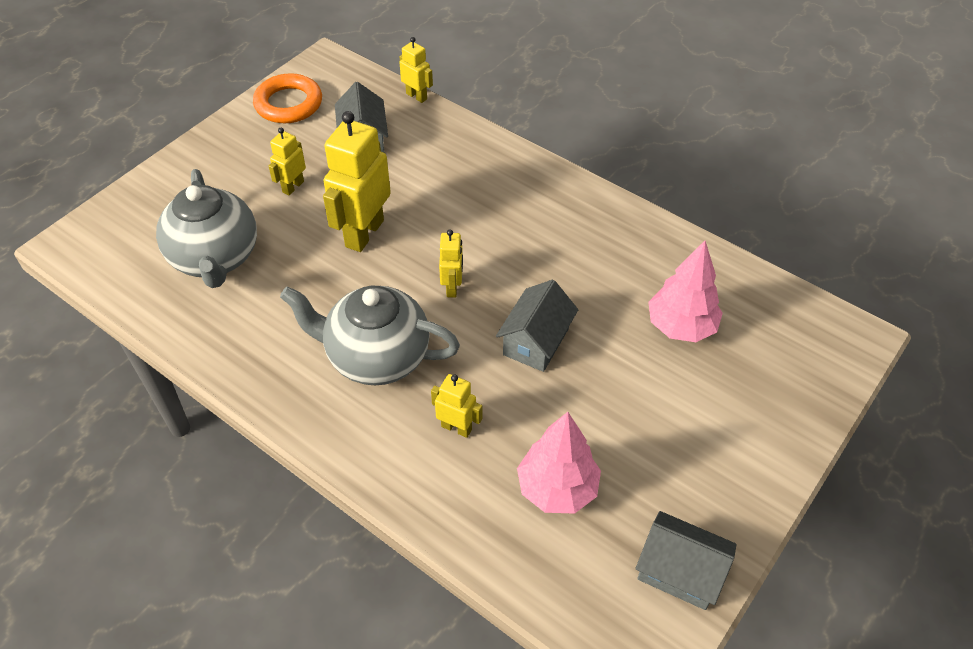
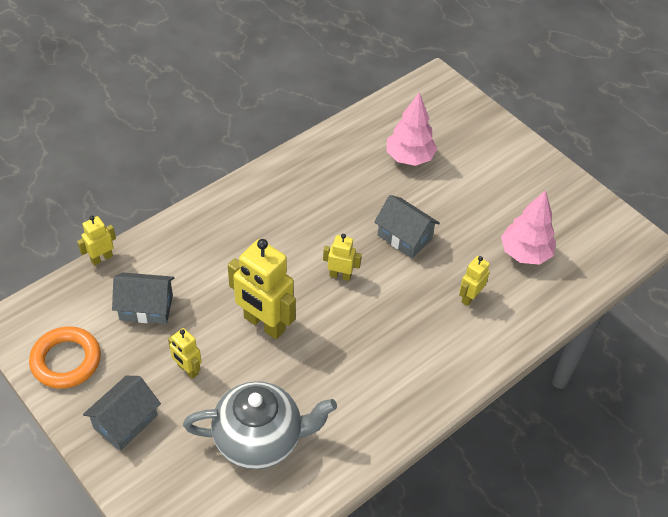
camera: 80 degrees left, 0 degrees up
(376, 357) = (397, 335): grey teapot -> none
(679, 571) = (587, 210): grey house -> grey house (125, 422)

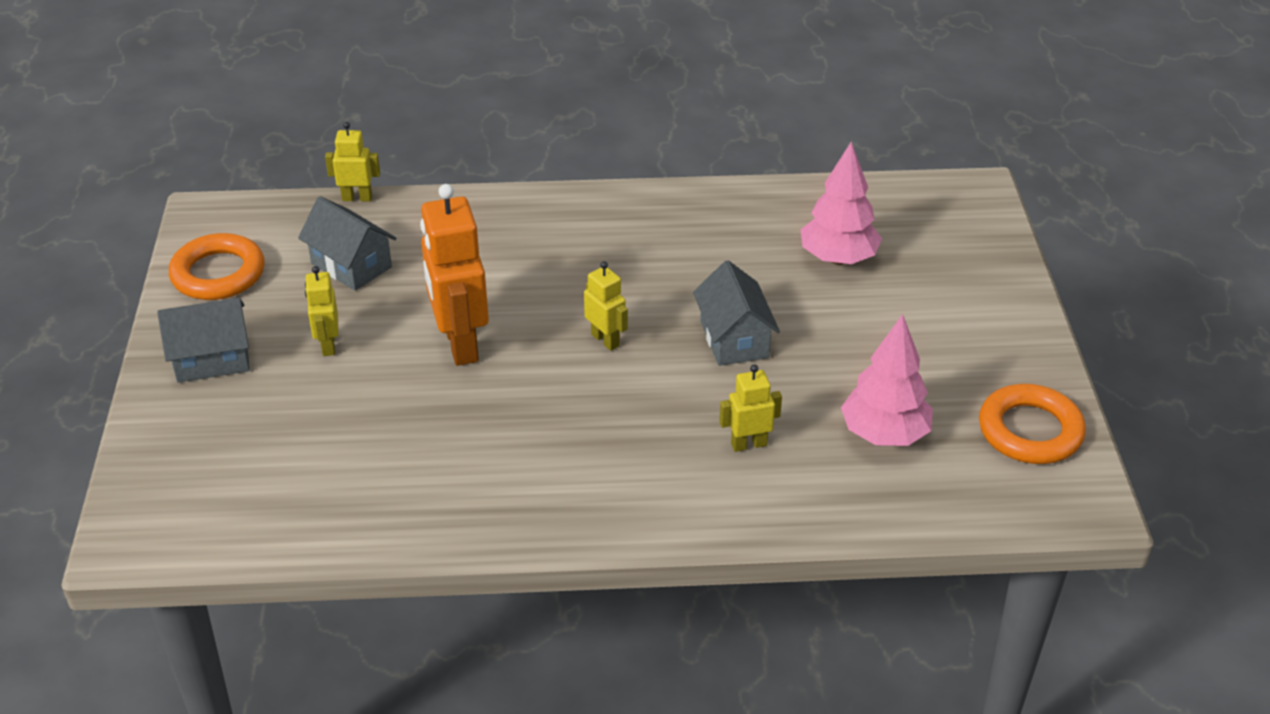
camera: 40 degrees right, 10 degrees down
(259, 439) = (328, 452): grey teapot -> none
(264, 324) = (460, 344): yellow robot -> orange robot
(584, 213) = (1030, 431): none -> orange ring

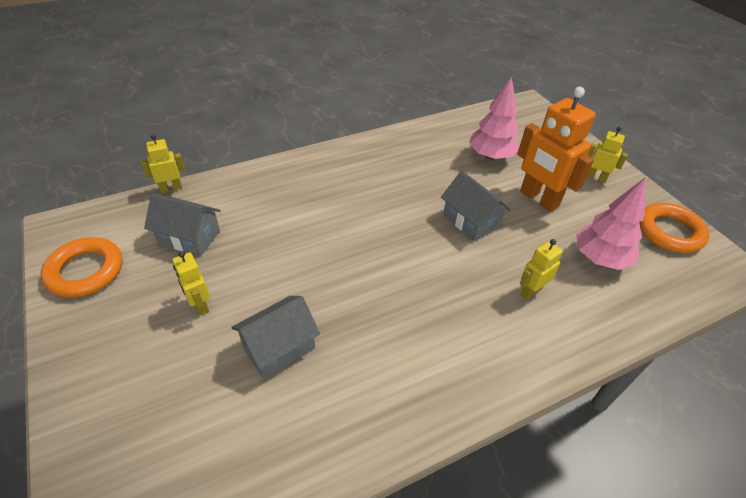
camera: 25 degrees left, 5 degrees up
(212, 359) = (107, 346): grey house -> grey house (279, 347)
(460, 344) = (299, 275): orange robot -> orange robot (538, 199)
(605, 340) = (394, 244): yellow robot -> yellow robot (596, 178)

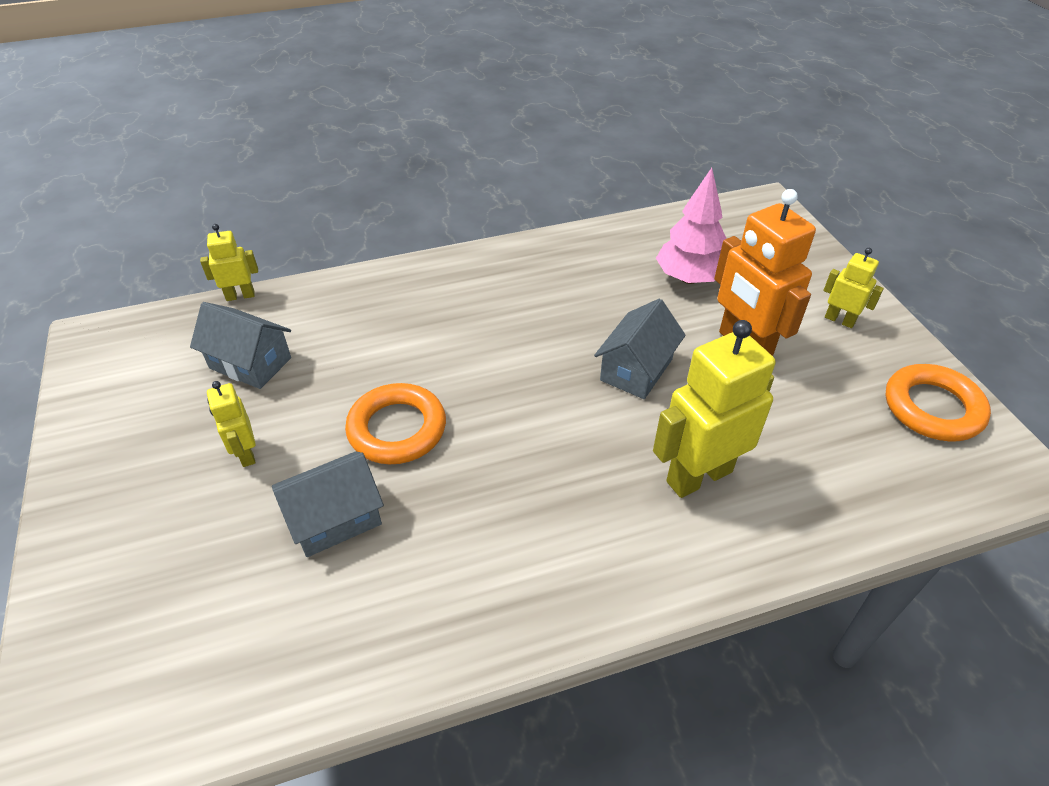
camera: 10 degrees right, 0 degrees up
(85, 271) = (113, 397): orange ring -> orange ring (397, 429)
(470, 221) = (636, 369): grey house -> grey house turned 60 degrees clockwise
(531, 291) = (698, 476): yellow robot -> yellow robot, size x1.94
(600, 259) = (814, 439): pink tree -> none

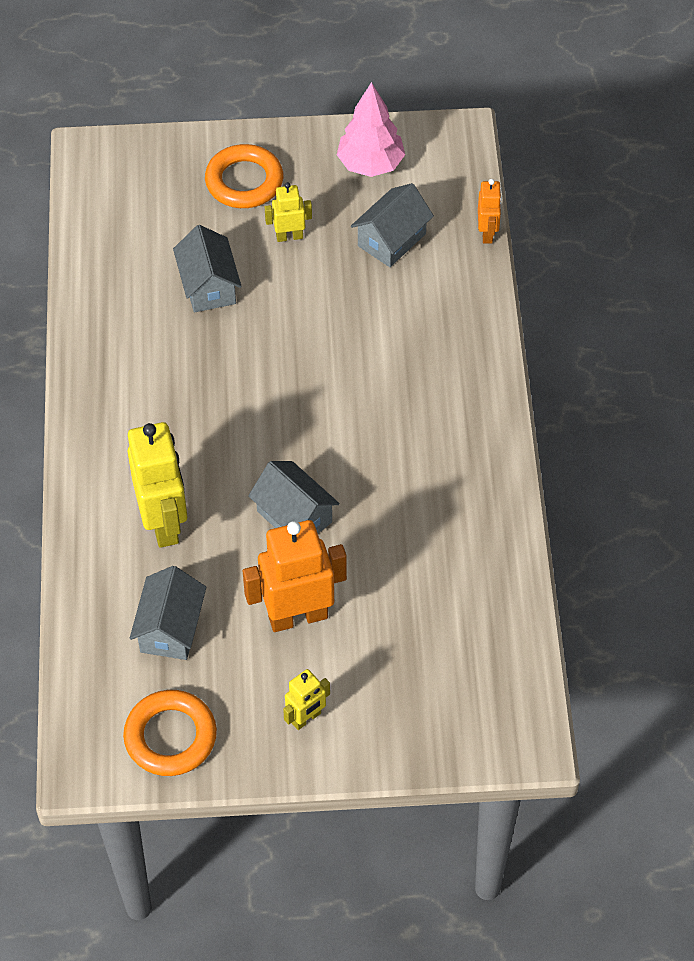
camera: 105 degrees right, 10 degrees up
(240, 296) = (487, 233): yellow robot -> orange robot
(397, 429) = (282, 332): orange ring -> orange ring (244, 181)
(689, 278) = (410, 606): pink tree -> pink tree (370, 164)
(820, 437) = (170, 628): none -> grey house

